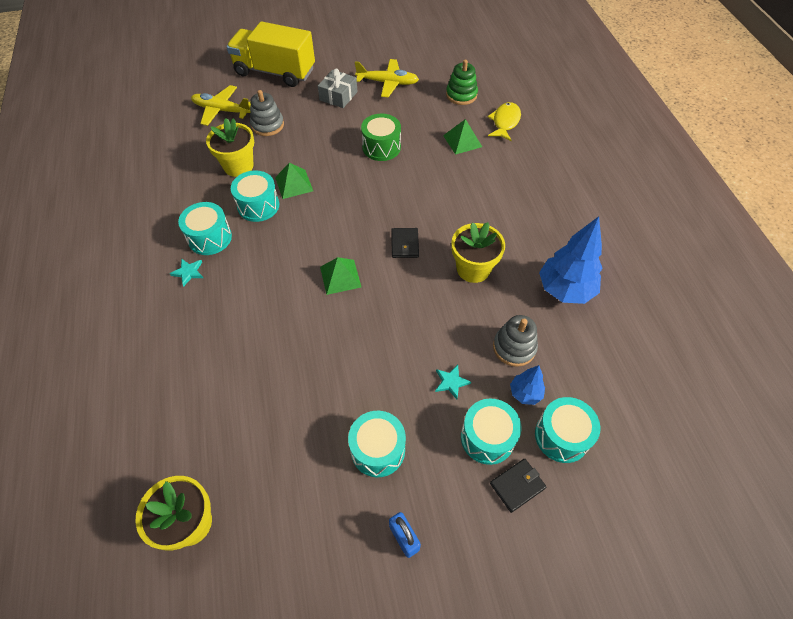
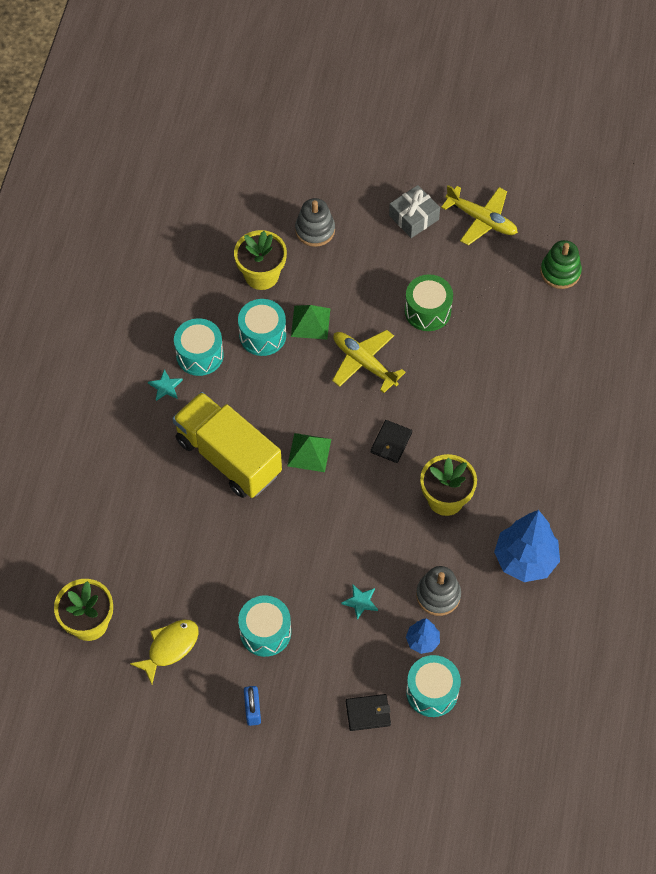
camera: 25 degrees right, 5 degrees up
(221, 110) = (272, 188): yellow plane -> yellow plane (364, 363)
(275, 72) = (356, 152): yellow truck -> yellow truck (228, 457)
(462, 141) = (524, 338): green pyramid -> none
(487, 437) = (365, 664): turquoise drum -> none
(505, 122) = (589, 332): yellow fish -> yellow fish (170, 648)

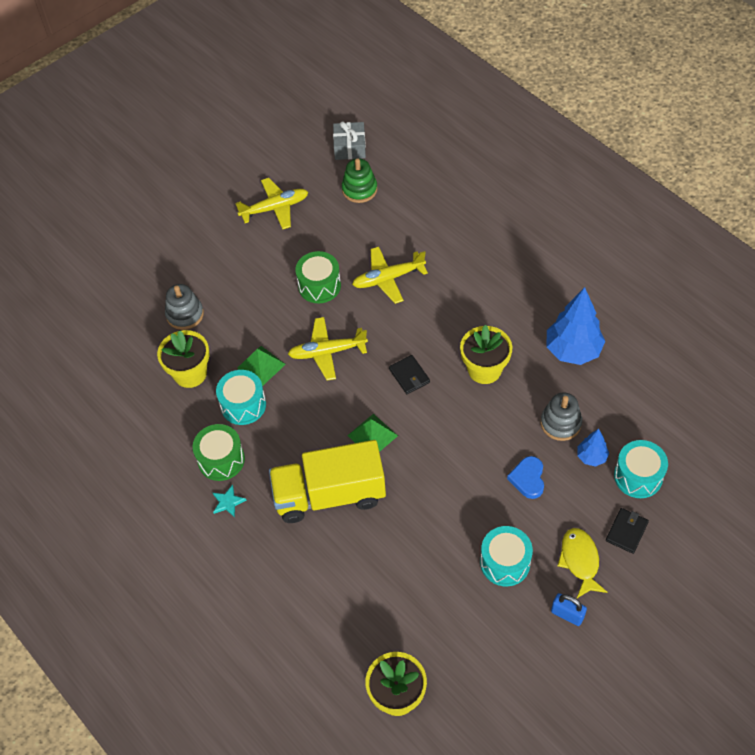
camera: 50 degrees left, 5 degrees down
(170, 648) = (467, 644): yellow fish -> yellow fish (580, 561)
(199, 355) = (221, 460): turquoise drum -> green drum
(360, 602) = (528, 479): turquoise star -> blue heart
(414, 217) = (234, 247): grey gift -> grey gift (350, 147)
(480, 360) = (388, 278): none -> yellow plane

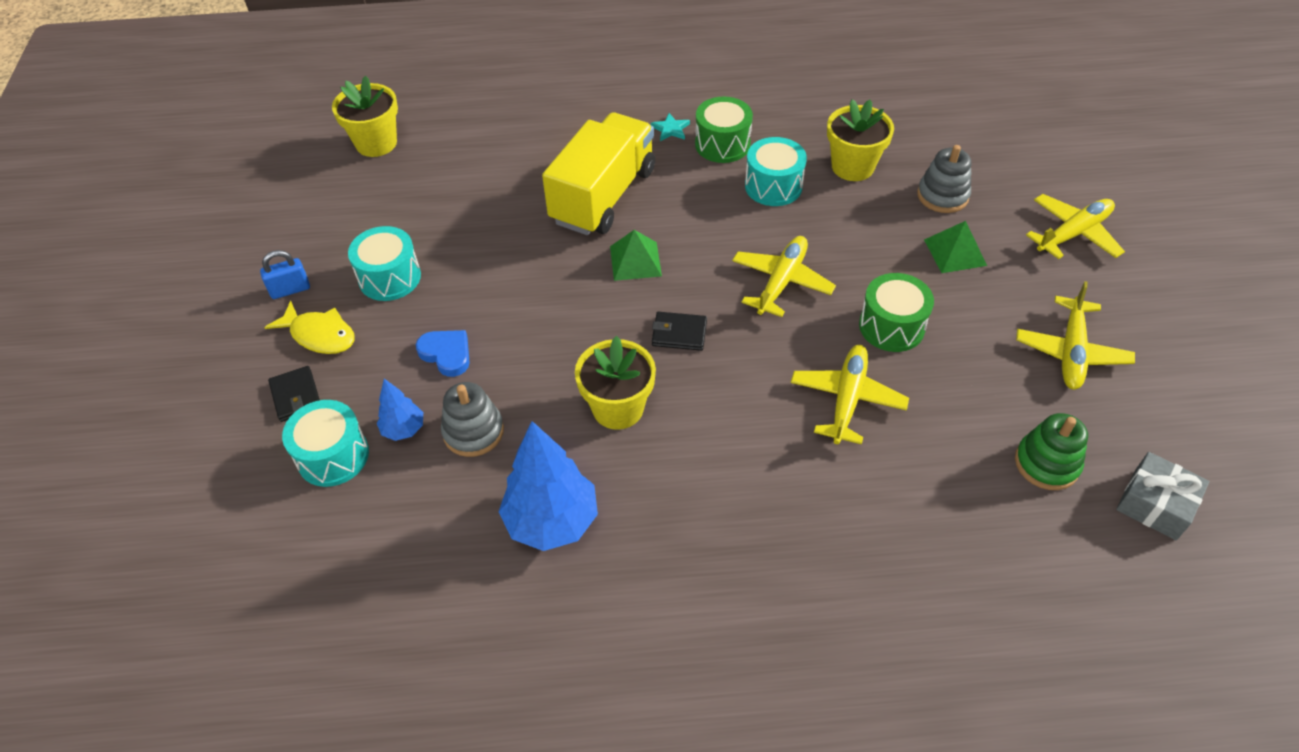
camera: 125 degrees right, 5 degrees down
(174, 242) = (1073, 233): none -> yellow plane
(261, 366) = (812, 221): green pyramid -> green pyramid (955, 252)

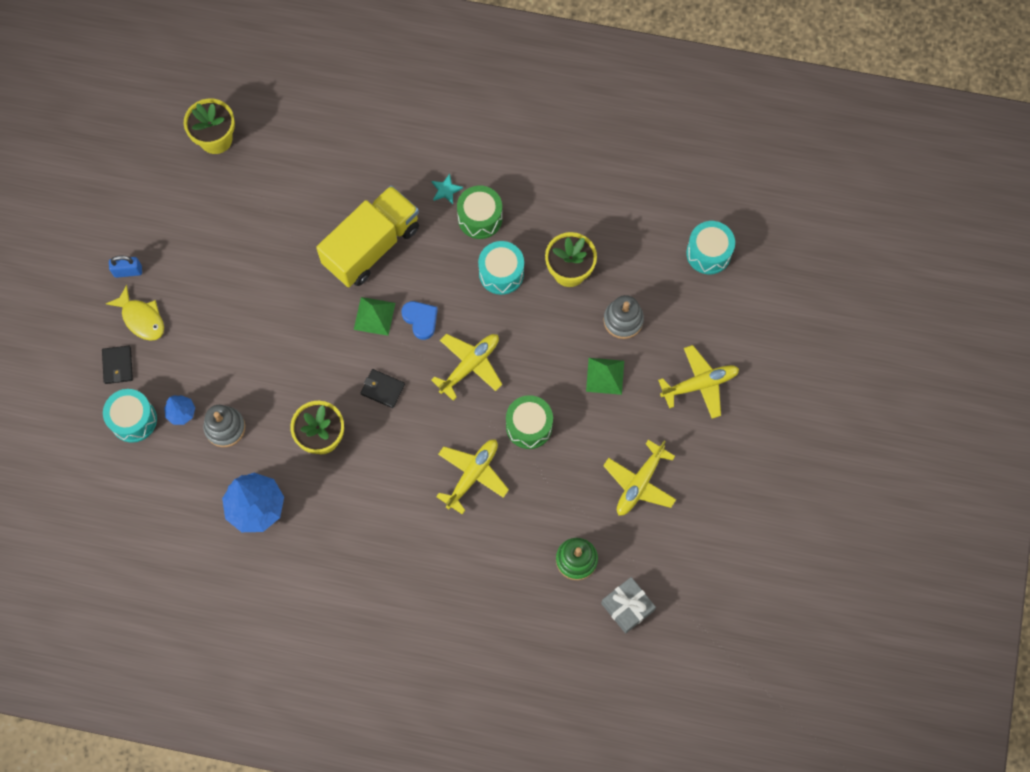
camera: 15 degrees right, 20 degrees up
(390, 277) = (198, 280): turquoise drum -> turquoise drum (708, 253)
(446, 354) = (222, 360): blue heart -> blue heart (420, 320)

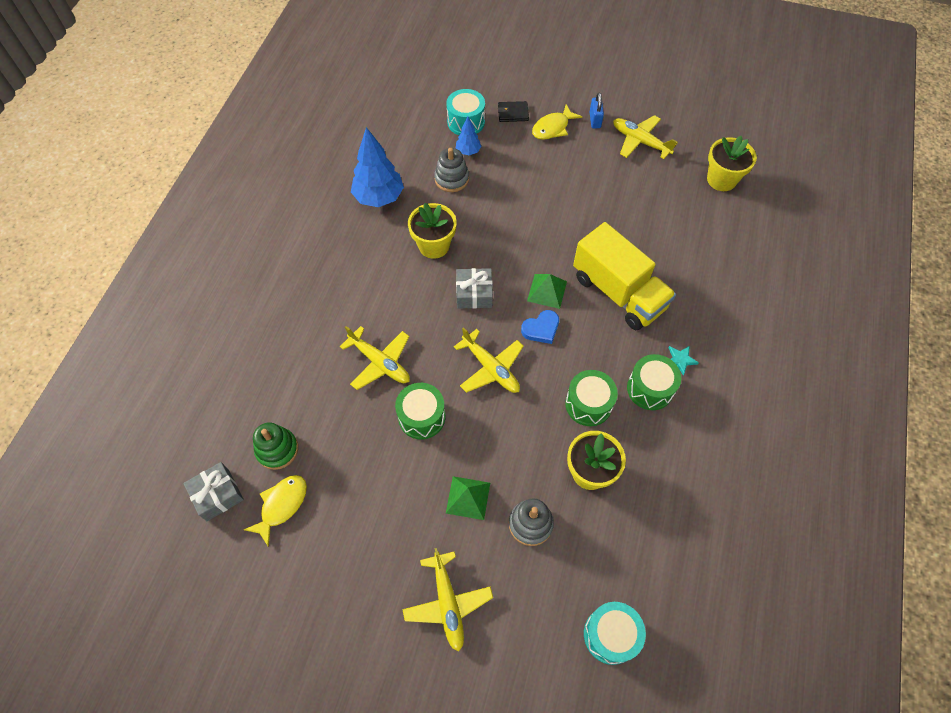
camera: 95 degrees right, 10 degrees down
(382, 389) = (474, 294): black wallet -> grey gift
(501, 273) = (588, 404): turquoise drum -> green drum
(631, 543) = (281, 505): none -> yellow fish
(639, 483) = (344, 521): yellow plane -> yellow plane (640, 141)

